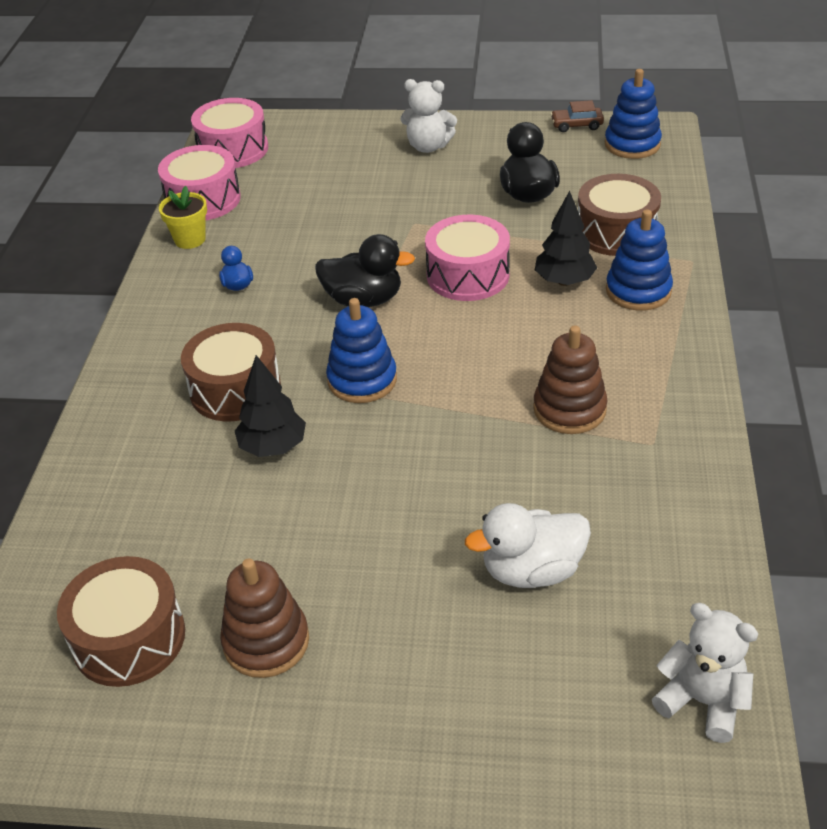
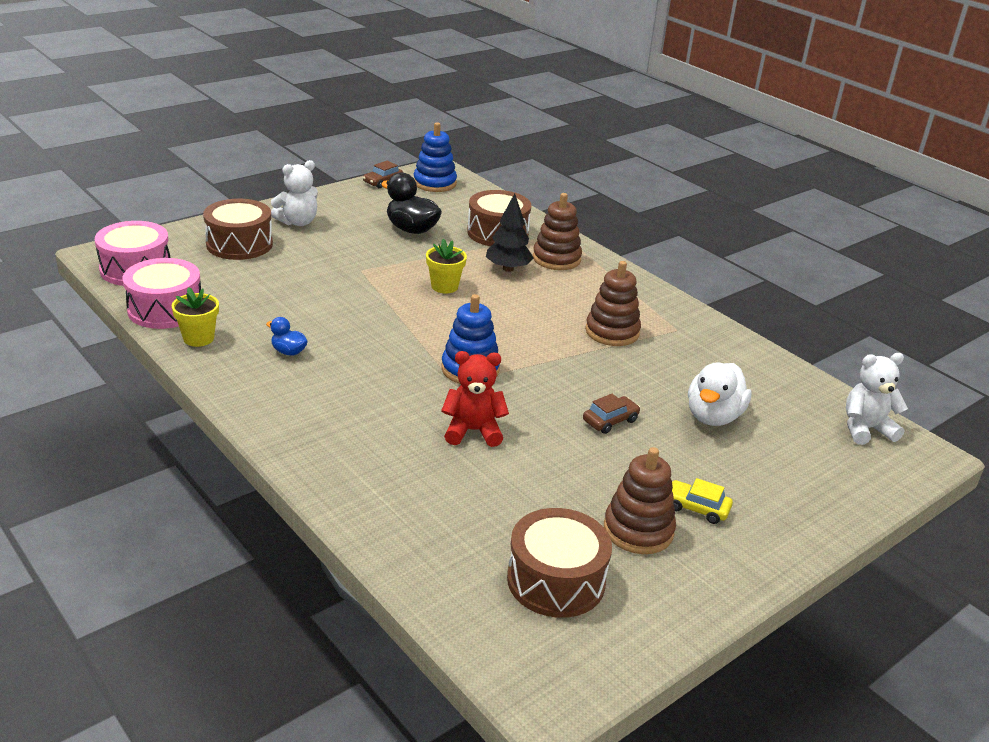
camera: 50 degrees left, 10 degrees down
(235, 389) = (392, 412): brown drum -> brown drum (239, 244)
(273, 447) = (473, 431): black tree -> red teddy bear
(354, 658) = (696, 508): none -> yellow car
(363, 300) = (398, 325): black duck -> none
(413, 510) = (610, 420): none -> brown car
(468, 275) = (444, 286): pink drum -> yellow flower pot
(638, 291) = (556, 259): blue stacking toy -> brown stacking toy

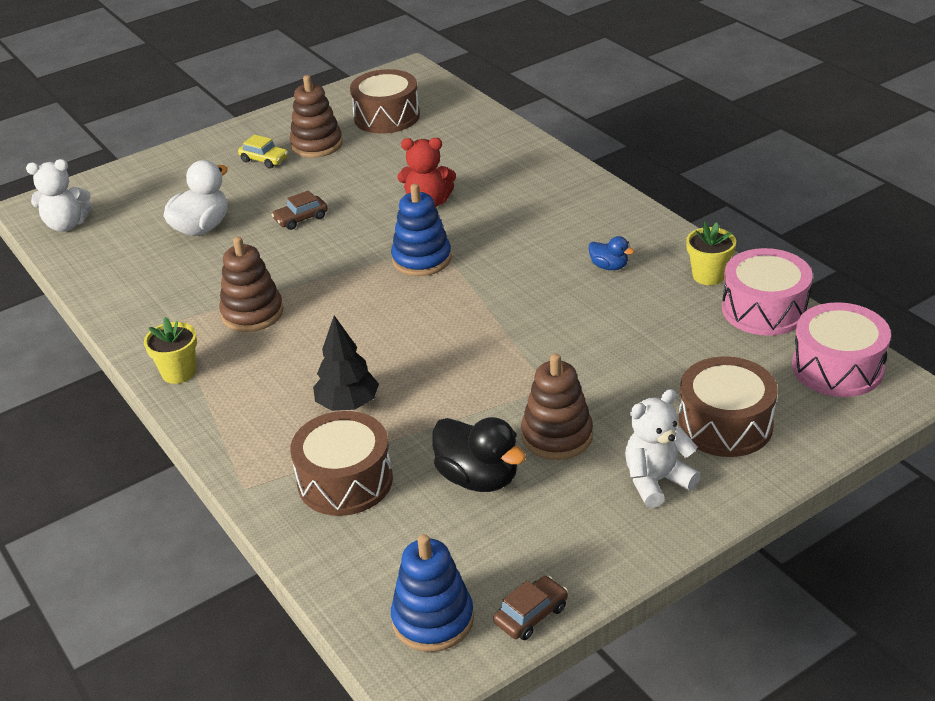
camera: 170 degrees left, 5 degrees up
(444, 286) = (438, 367): yellow flower pot -> yellow flower pot (179, 372)
(556, 259) = (273, 429): brown stacking toy -> brown stacking toy (557, 436)

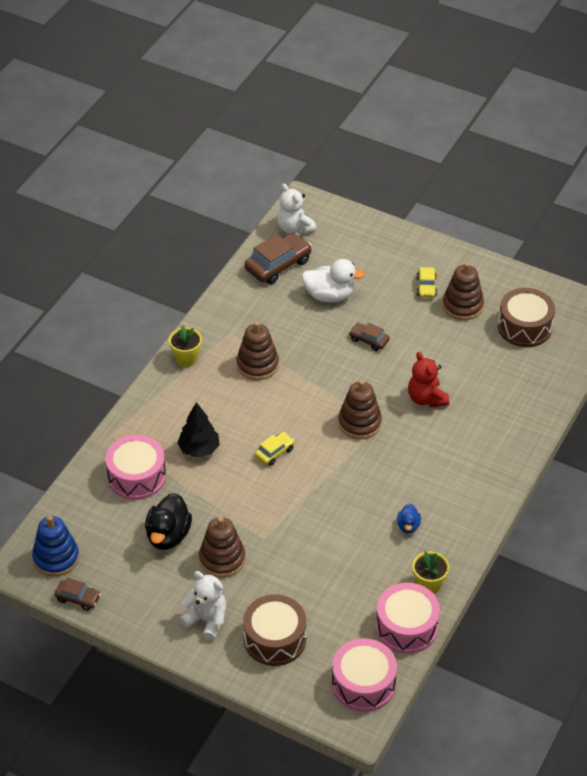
camera: 60 degrees right, 10 degrees up
(109, 253) = (278, 265): none -> brown car
(345, 481) = (136, 476): brown drum -> pink drum
(410, 339) = (274, 452): none -> yellow car
(422, 259) = (359, 423): blue stacking toy -> brown stacking toy

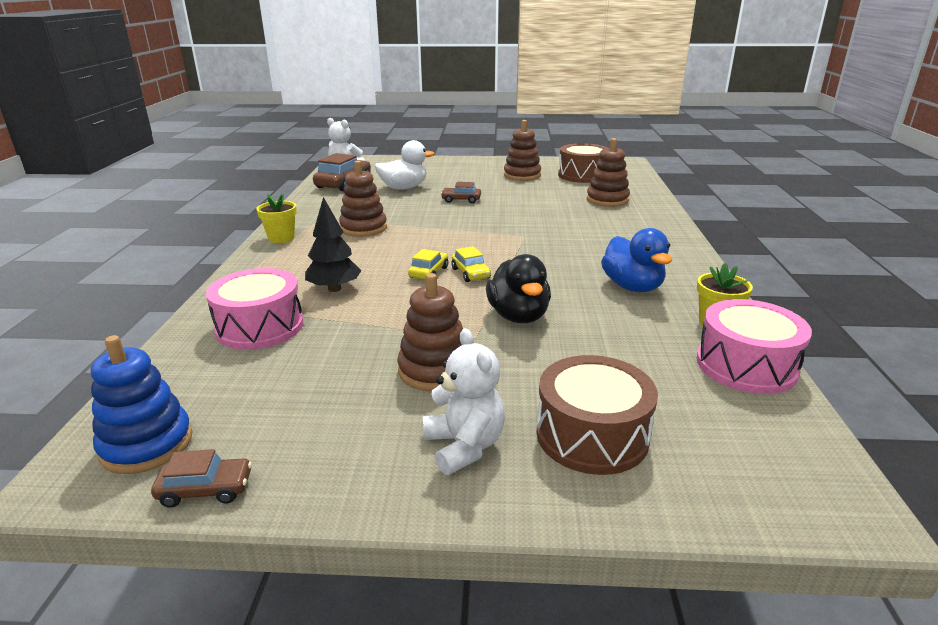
camera: 25 degrees left, 20 degrees down
(168, 535) = (337, 368): black duck -> black duck (518, 316)
(206, 620) = (464, 446): white teddy bear -> white teddy bear turned 60 degrees clockwise
(359, 423) = (501, 238): brown stacking toy -> brown stacking toy (607, 200)
(363, 684) = (780, 446): pink drum -> none
(408, 526) = (632, 287): blue duck -> blue duck, size x1.89
(426, 287) = (483, 173): yellow car -> yellow car (471, 273)
(426, 398) = (548, 215): red teddy bear -> none

